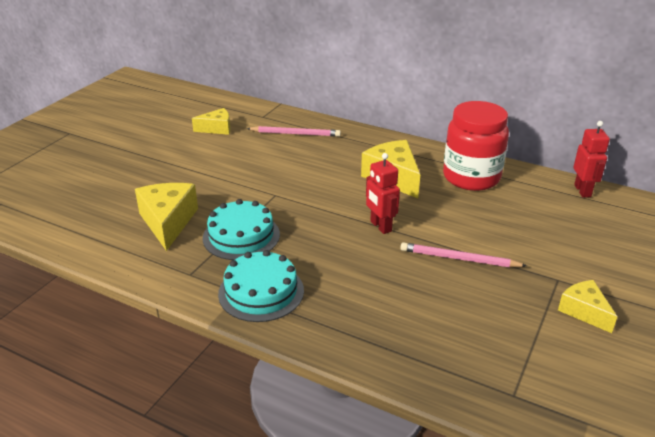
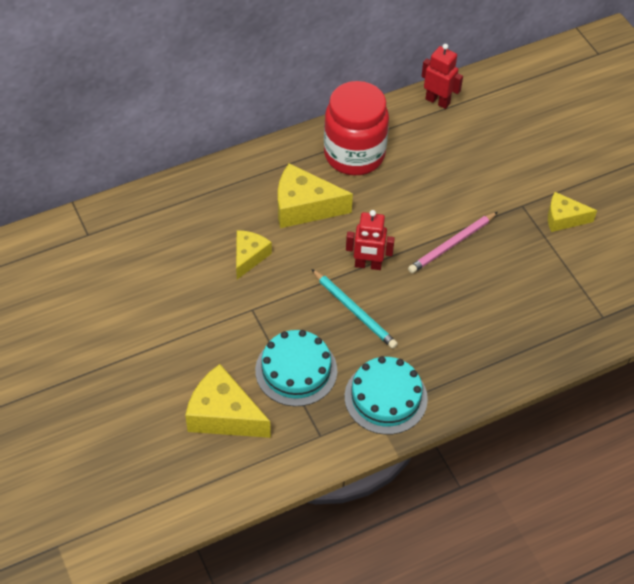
camera: 55 degrees left, 20 degrees up
(217, 129) = (75, 287): yellow cheese -> yellow cheese (249, 257)
(295, 134) = (153, 229): pink pencil -> none
(329, 239) = (354, 311): none -> turquoise pencil

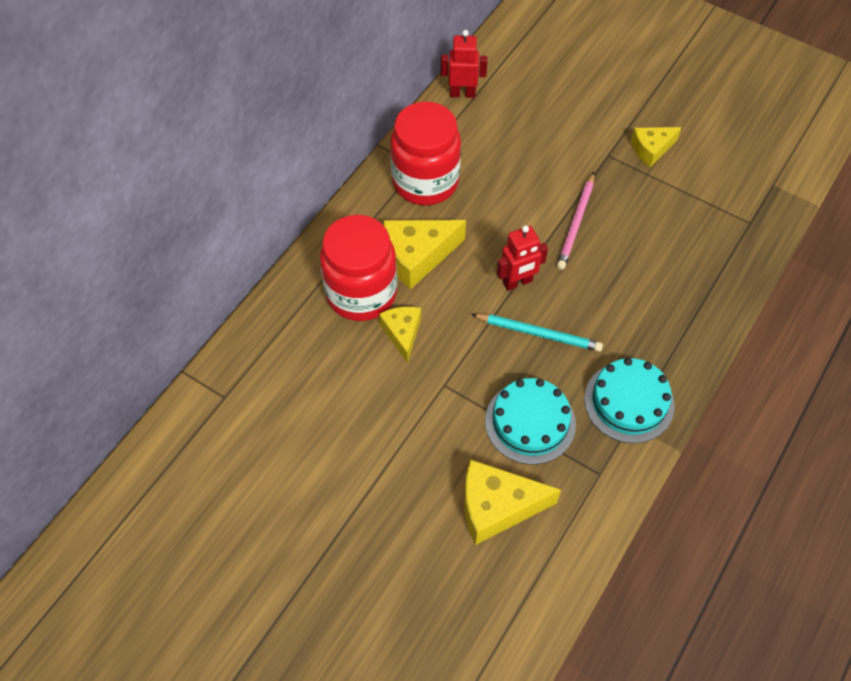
camera: 30 degrees left, 5 degrees up
(241, 212) = (361, 293): none -> red jar

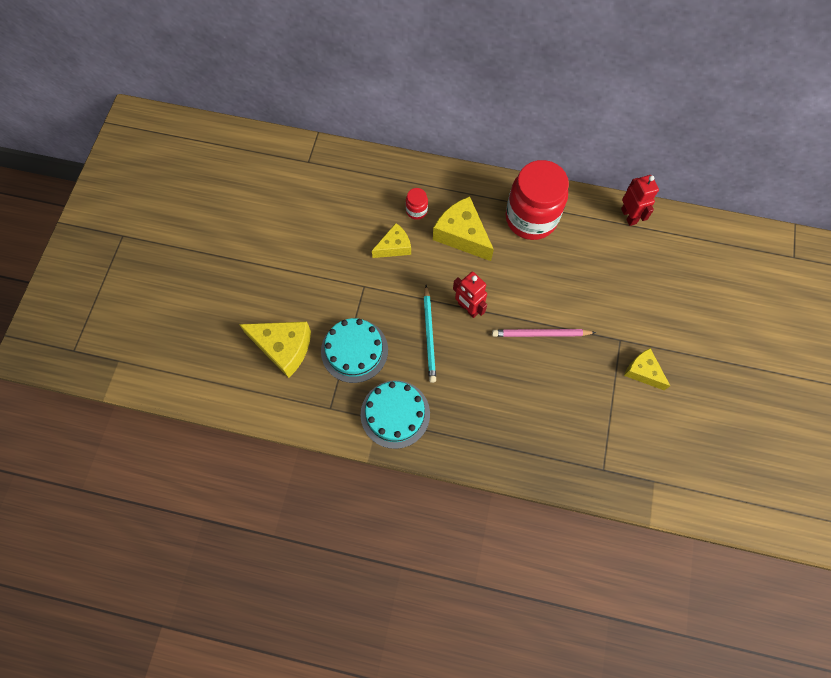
camera: 70 degrees right, 10 degrees up
(361, 293) = (416, 211): red jar -> red jar, size x0.41
(497, 507) = (283, 348): yellow cheese -> yellow cheese turned 135 degrees clockwise

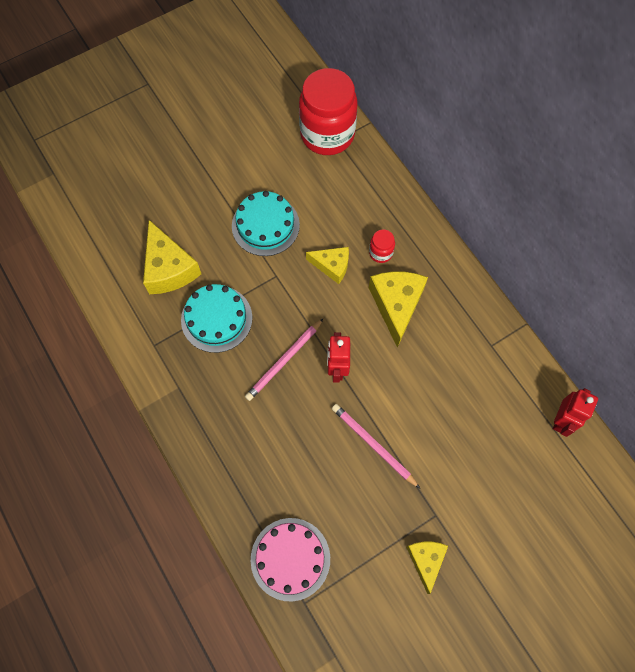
camera: 45 degrees right, 0 degrees up
(395, 414) = (194, 396): turquoise cake -> turquoise cake (265, 225)
(429, 335) = (284, 361): turquoise pencil -> pink pencil
(531, 218) = (470, 344): red jar -> red jar (327, 134)
(566, 452) = (290, 559): none -> pink cake

